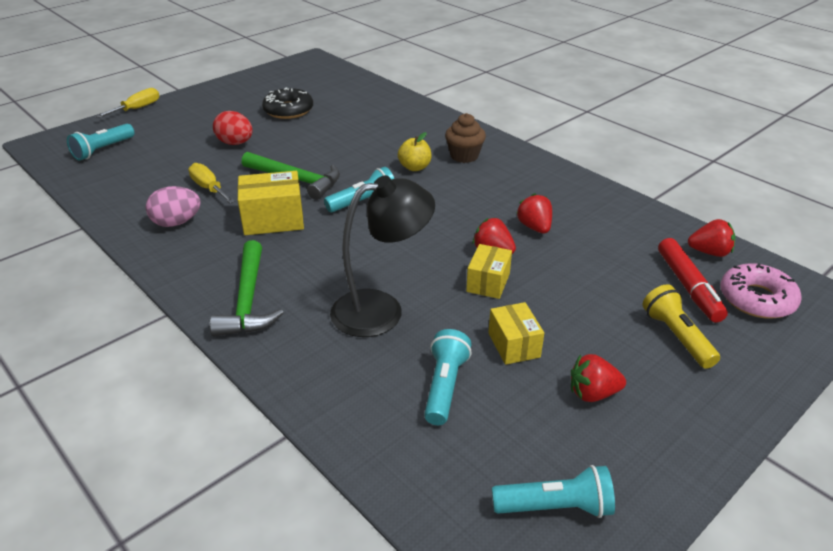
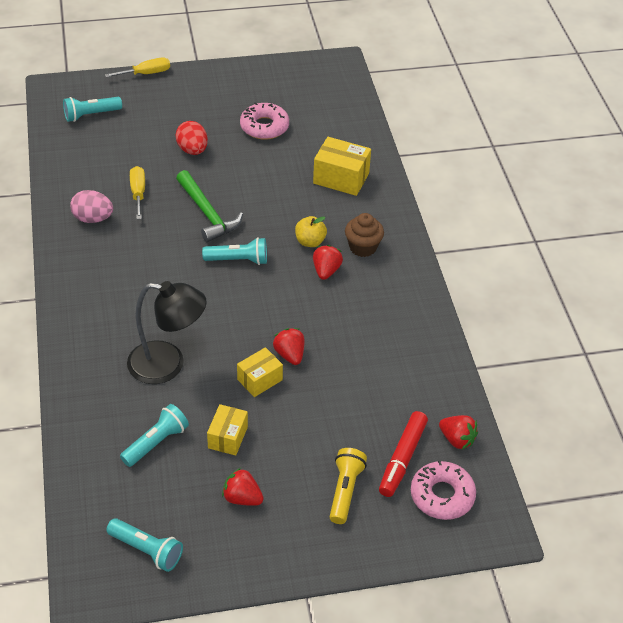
camera: 30 degrees right, 10 degrees up
(248, 300) = (90, 313): green hammer -> none
(273, 220) = (160, 247): yellow box -> yellow box (341, 178)
(288, 110) = (264, 127): black donut -> pink donut
(534, 227) = (344, 348): red strawberry -> red strawberry (326, 271)

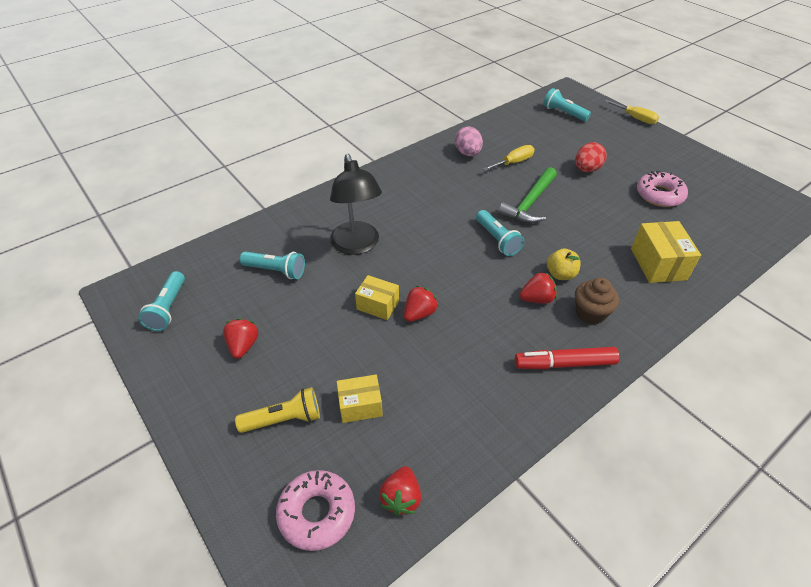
camera: 65 degrees right, 0 degrees up
(228, 437) = (303, 310): yellow box -> yellow box (360, 406)
(402, 459) = (347, 454): red marker -> red marker (564, 364)

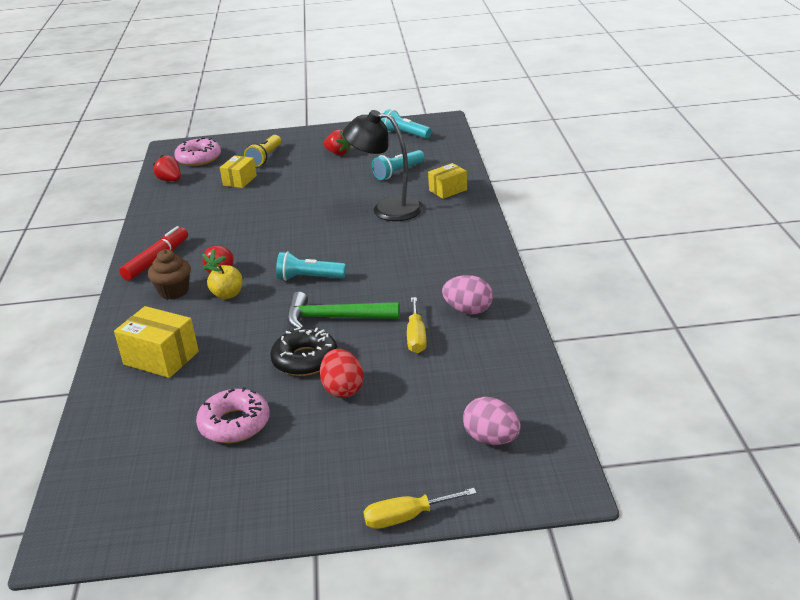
camera: 125 degrees right, 15 degrees down
(378, 305) = (310, 203): yellow box -> yellow box (448, 190)
(419, 313) = (280, 217): red strawberry -> none
(530, 203) = (334, 318): green hammer -> green hammer turned 60 degrees counterclockwise
(563, 113) = (491, 439): turquoise flashlight -> pink egg
(581, 196) = (305, 360): none -> black donut

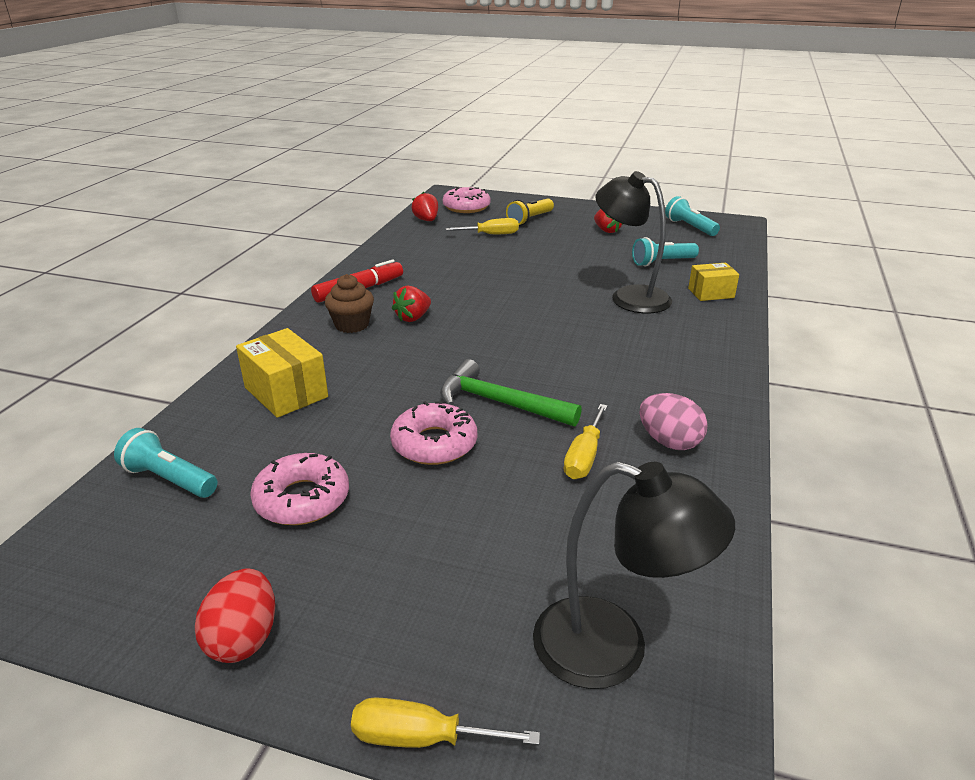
camera: 20 degrees right, 0 degrees up
(227, 295) = (402, 343): yellow apple -> none
(240, 180) = (491, 234): yellow box -> yellow screwdriver
(305, 360) = (434, 443): black donut -> pink donut
(309, 278) = (499, 349): turquoise flashlight -> turquoise flashlight (169, 479)
(343, 389) = (454, 497): red egg -> red egg (243, 638)
(491, 439) = (613, 649): pink egg -> black lamp

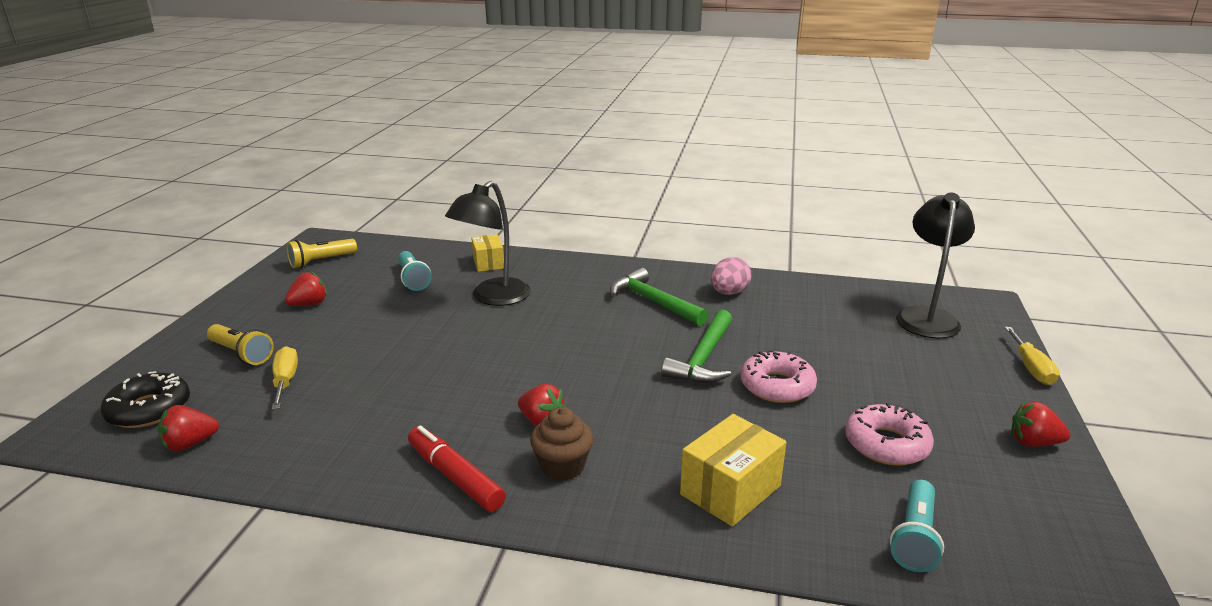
camera: 95 degrees left, 5 degrees down
(243, 638) = (1033, 442): red egg -> red strawberry
(466, 207) = (149, 409): pink donut -> black donut
(584, 457) = (762, 322): yellow screwdriver -> none
(634, 383) = (653, 302): none -> green hammer
(689, 227) = (321, 261): turquoise flashlight -> yellow flashlight

